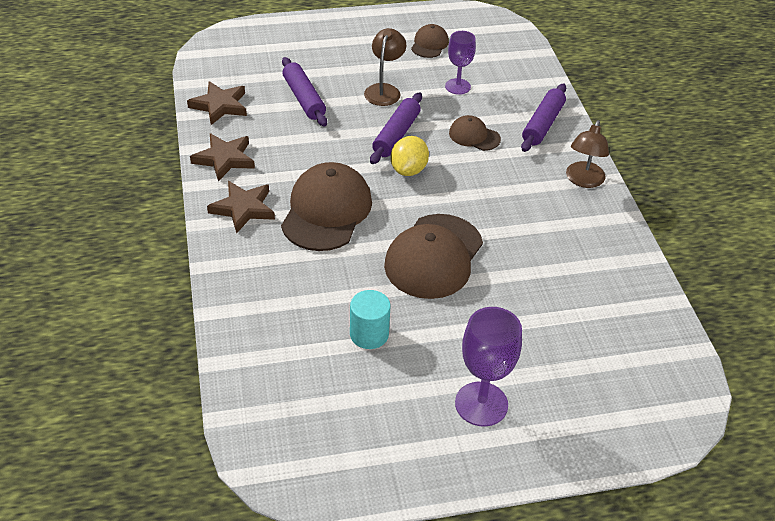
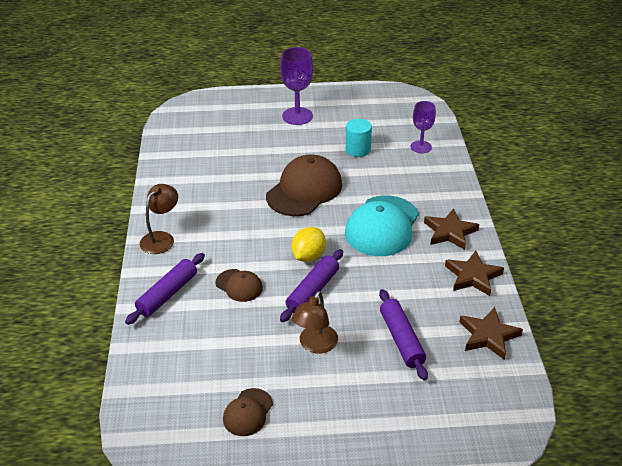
camera: 170 degrees left, 5 degrees down
(326, 211) = (382, 226): brown cap -> turquoise cap
(457, 86) = (235, 345): purple goblet -> purple goblet (421, 147)

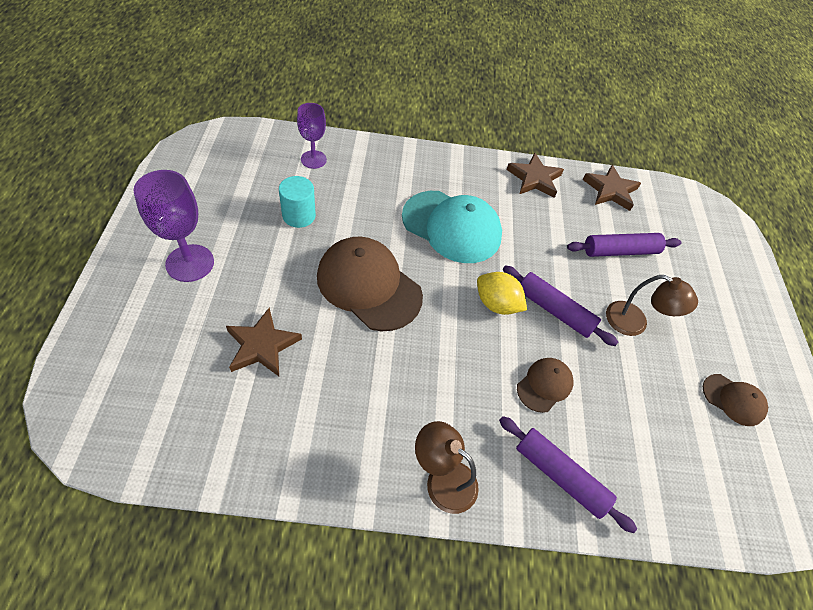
camera: 90 degrees left, 15 degrees up
(449, 232) = (468, 177): brown star -> brown star (262, 345)

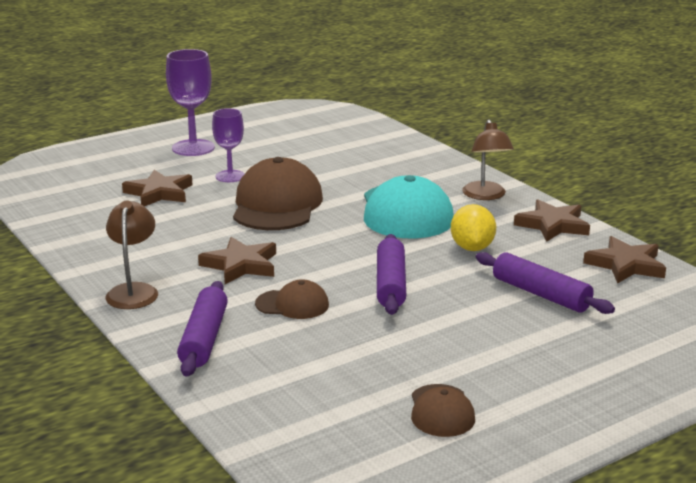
camera: 60 degrees right, 30 degrees down
(299, 215) = (302, 159): turquoise cylinder -> none
(313, 159) = (372, 142): purple goblet -> purple goblet (230, 176)
(455, 376) = (240, 265): none -> brown star
(496, 304) = (349, 257): yellow lemon -> yellow lemon (472, 248)
(634, 323) = (450, 328): brown lamp -> brown lamp (486, 196)

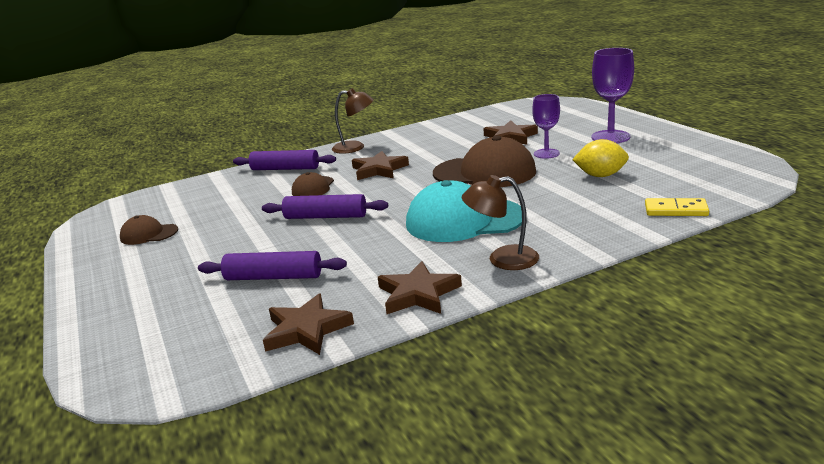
camera: 100 degrees right, 0 degrees up
(391, 137) = (676, 210): none -> yellow domino
(472, 248) = (377, 249): yellow lemon -> yellow lemon (600, 175)
(541, 294) = (273, 277): purple rolling pin -> purple rolling pin turned 45 degrees clockwise

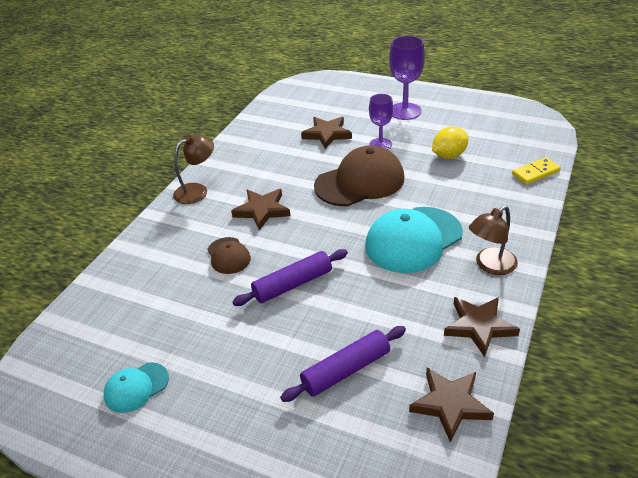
camera: 40 degrees left, 15 degrees up
(149, 234) = (136, 387): brown cap -> turquoise cap
(285, 169) = (161, 243): purple rolling pin -> none

